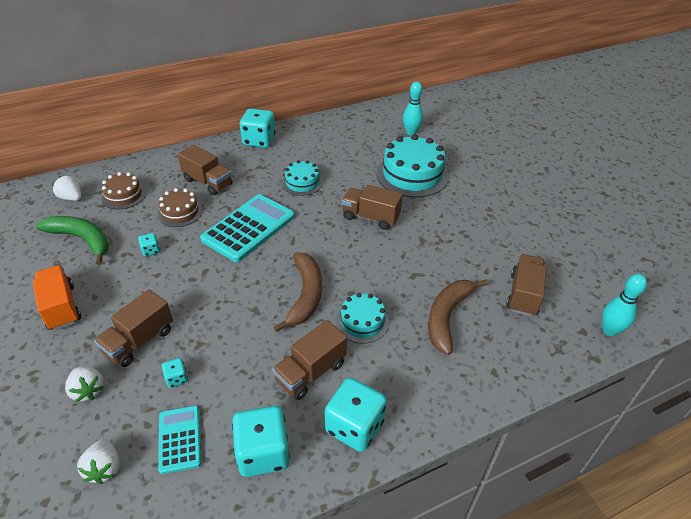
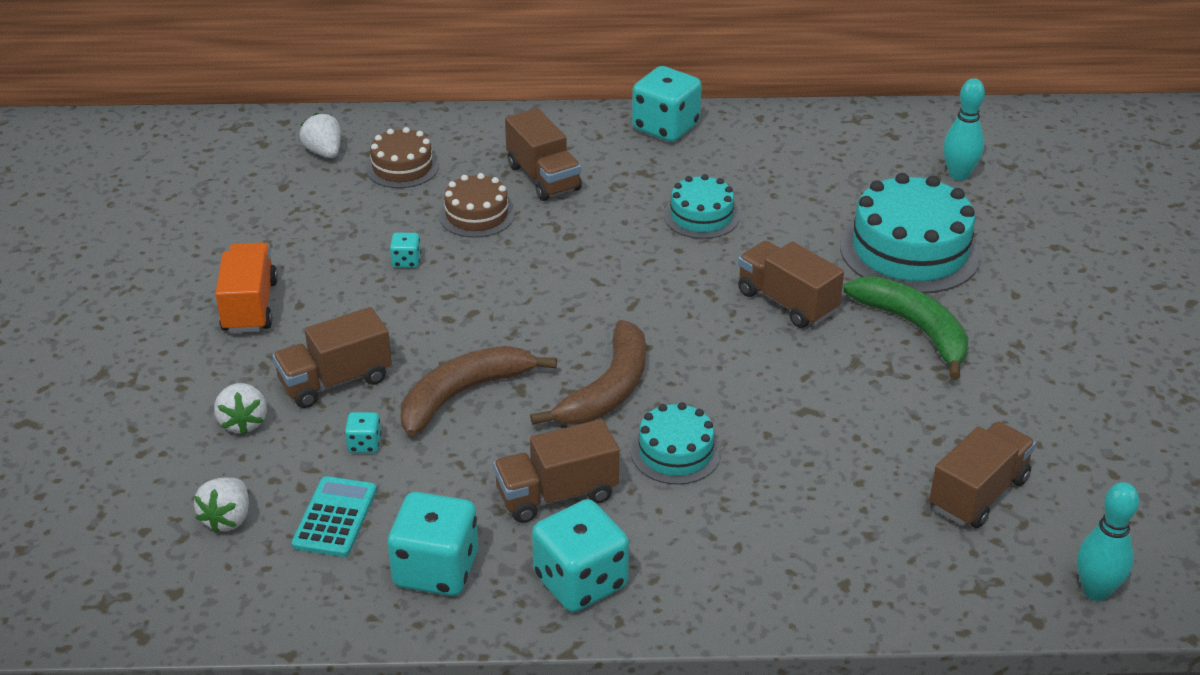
camera: 25 degrees right, 5 degrees down
(82, 240) = (315, 219): green banana -> green banana (915, 329)
(249, 228) = (572, 266): turquoise calculator -> none
(447, 316) = (821, 486): brown banana -> brown banana (463, 394)

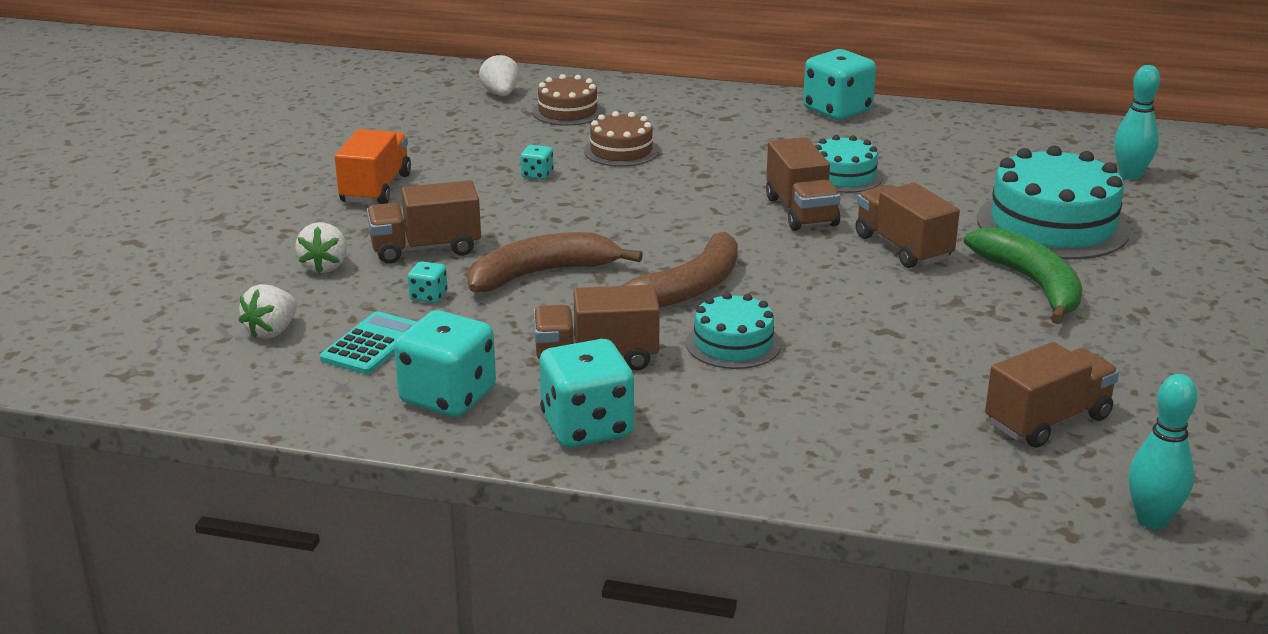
camera: 15 degrees right, 10 degrees down
(543, 177) = (699, 132): brown truck -> brown truck (801, 211)

